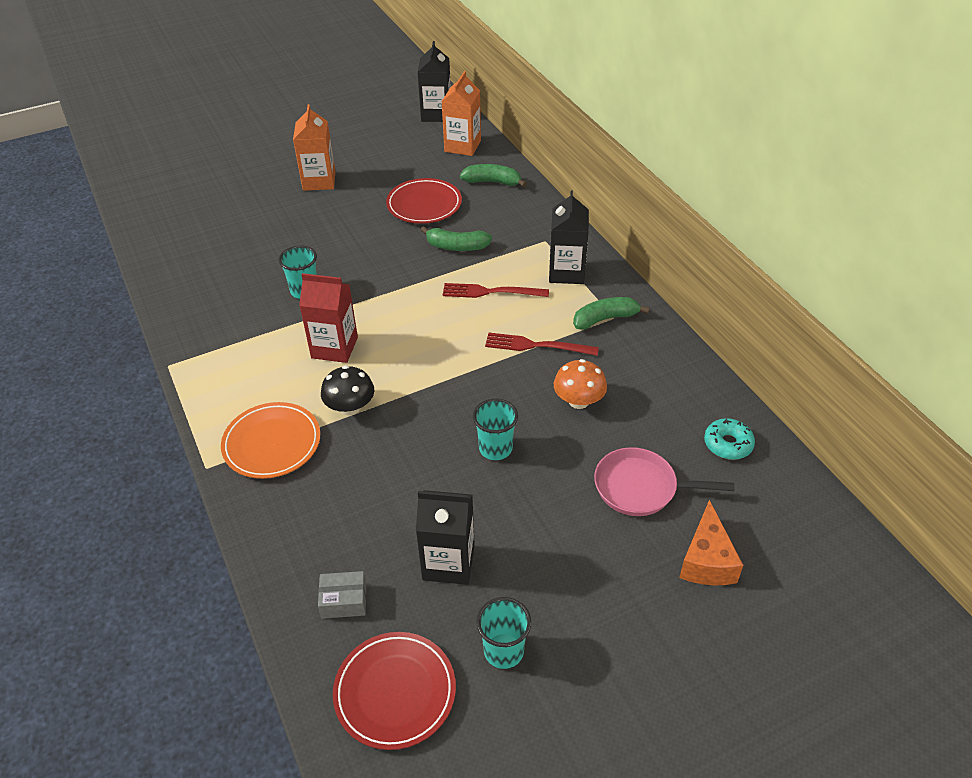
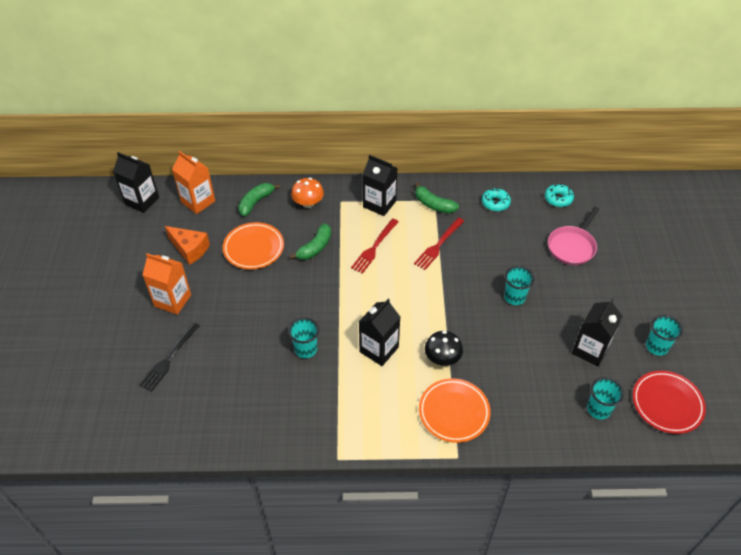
camera: 65 degrees left, 5 degrees up
(244, 206) = (169, 359): none -> black fork
(334, 347) = (379, 349): red carton -> black carton
(344, 601) = (598, 409): grey box -> turquoise cup
(424, 205) = (253, 248): red plate -> orange plate
(578, 401) = (495, 245): orange mushroom -> orange mushroom (308, 203)
(605, 319) = (433, 204): green banana -> green banana turned 60 degrees counterclockwise
(659, 377) = (495, 203): none -> turquoise donut
(707, 560) = (630, 242): orange cheese -> orange cheese (190, 249)

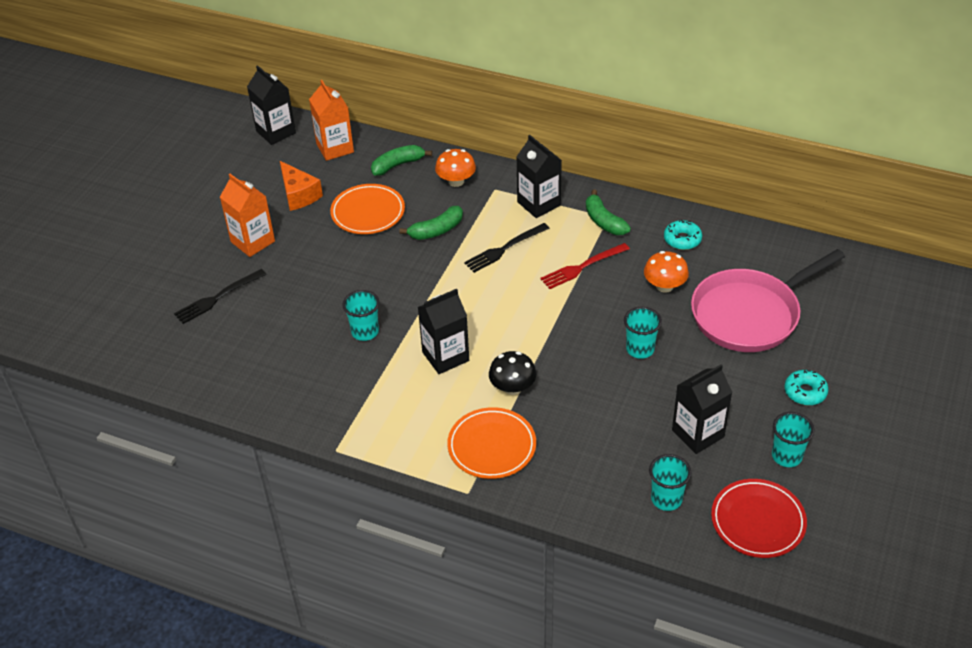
camera: 25 degrees right, 5 degrees down
(374, 248) = (504, 249): red fork -> black fork
(503, 242) = (664, 286): none -> orange mushroom
(558, 199) = (767, 256): turquoise donut -> turquoise donut (805, 392)
(572, 246) = (750, 314): pink pan -> pink pan, size x1.65

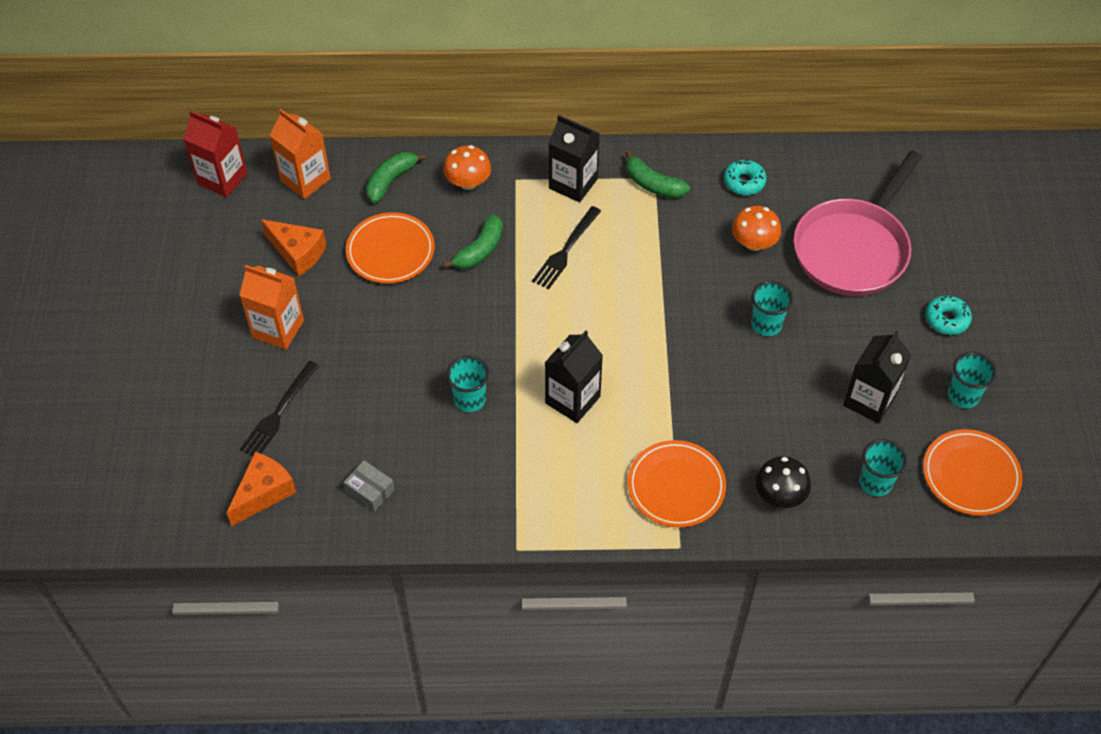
camera: 25 degrees left, 10 degrees up
(172, 349) = (263, 493): none -> orange cheese
(250, 372) = (370, 491): none -> grey box
(276, 132) = (222, 179): black carton -> red carton
(512, 387) = (661, 412): black mushroom -> black mushroom (779, 495)
(581, 267) = (658, 247): red fork -> none
(758, 521) = (970, 475): red plate -> orange plate

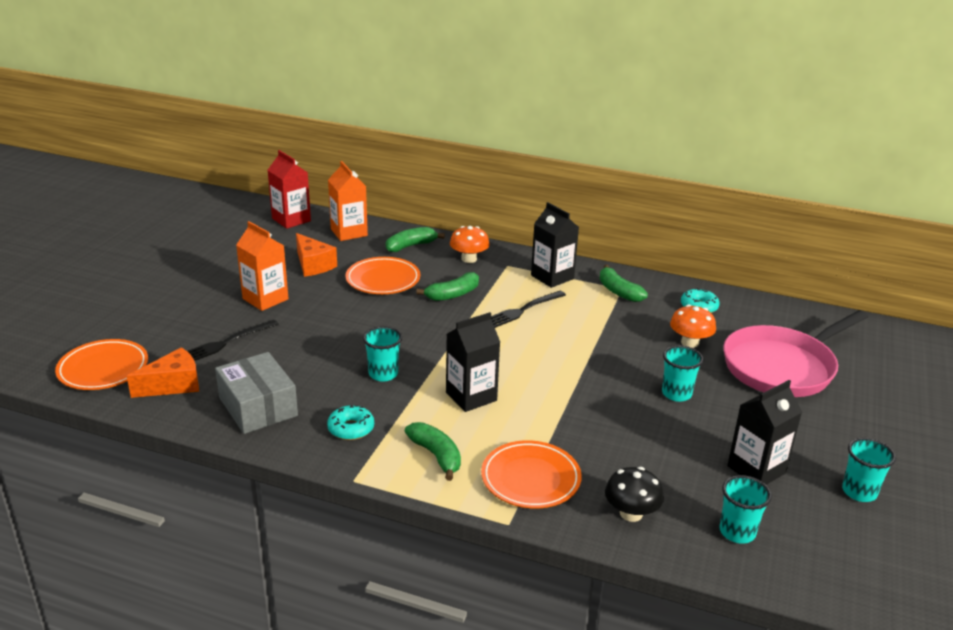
camera: 20 degrees right, 25 degrees down
(370, 491) = (258, 407): grey box -> grey box, size x1.93
(577, 490) = (436, 455): none -> green banana
(947, 319) = (860, 433): turquoise donut -> turquoise donut (351, 429)
(970, 475) = (846, 555): orange plate -> orange plate (103, 369)

